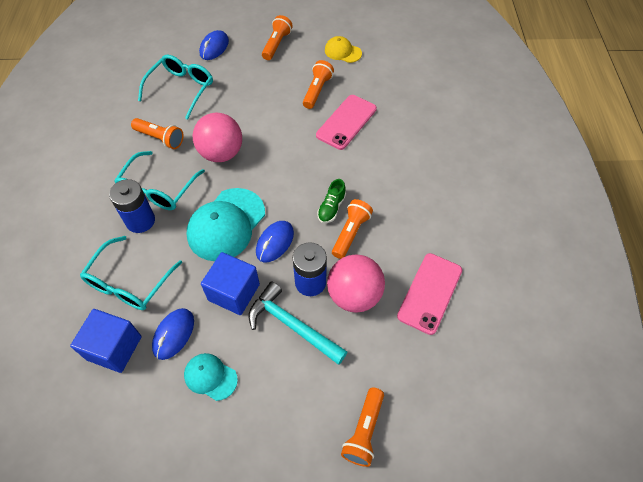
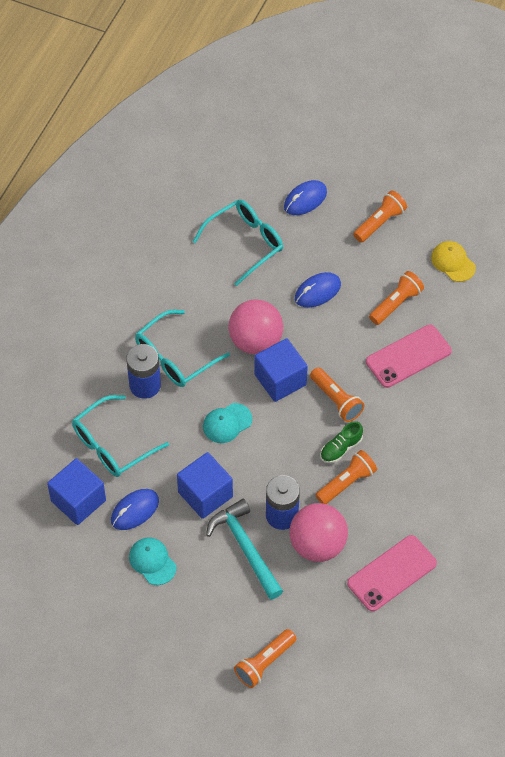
camera: 25 degrees right, 0 degrees up
(160, 138) = (199, 298): orange flashlight -> orange flashlight (336, 400)
(226, 224) = (227, 423): turquoise cap -> turquoise cap, size x0.54
(255, 174) = (280, 380): none -> blue cube
(275, 242) = (266, 461): blue mouse -> blue mouse (317, 291)

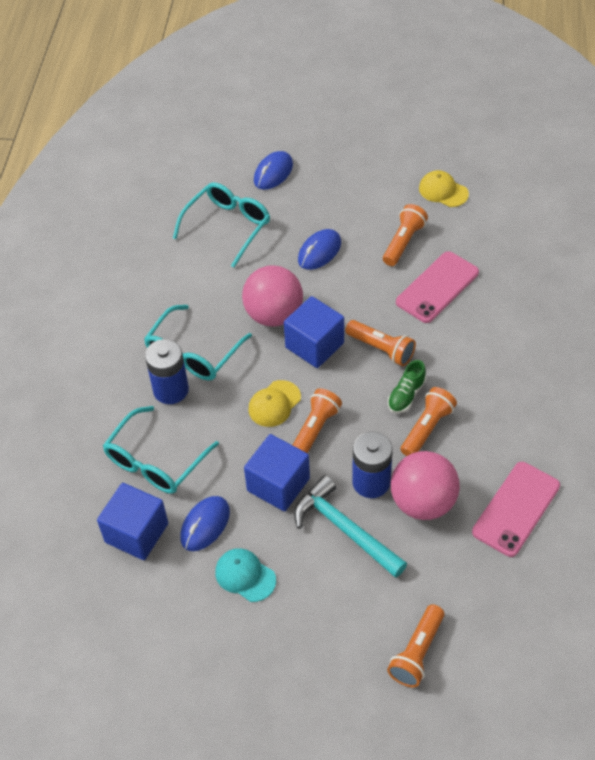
camera: 15 degrees left, 5 degrees down
(227, 423) = (274, 404): turquoise cap -> yellow cap
(379, 222) = (355, 174): orange flashlight -> orange flashlight (314, 430)

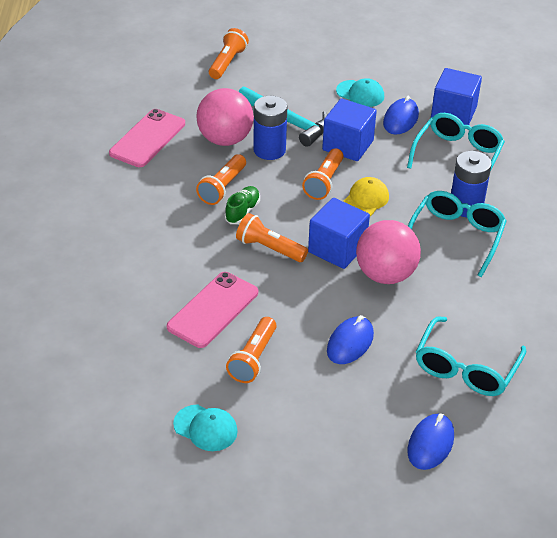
camera: 170 degrees right, 10 degrees down
(443, 191) = (205, 428): yellow cap -> turquoise cap

